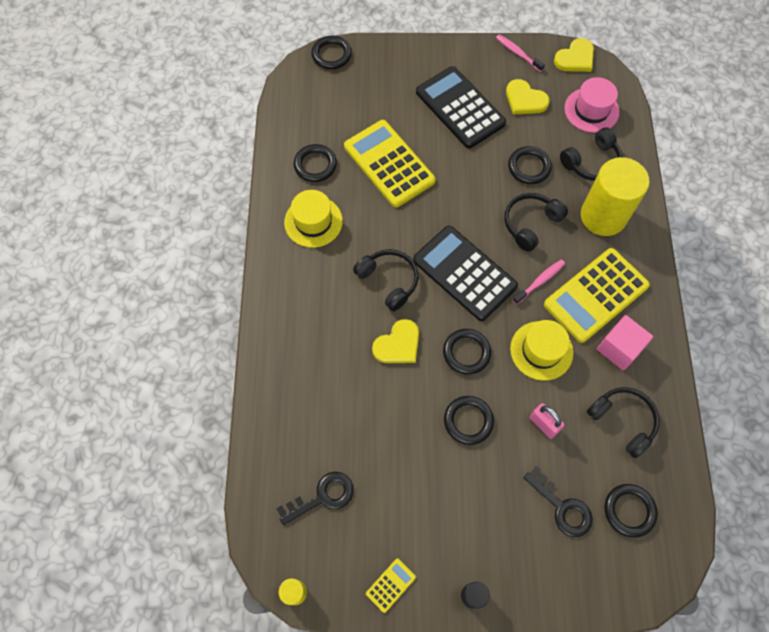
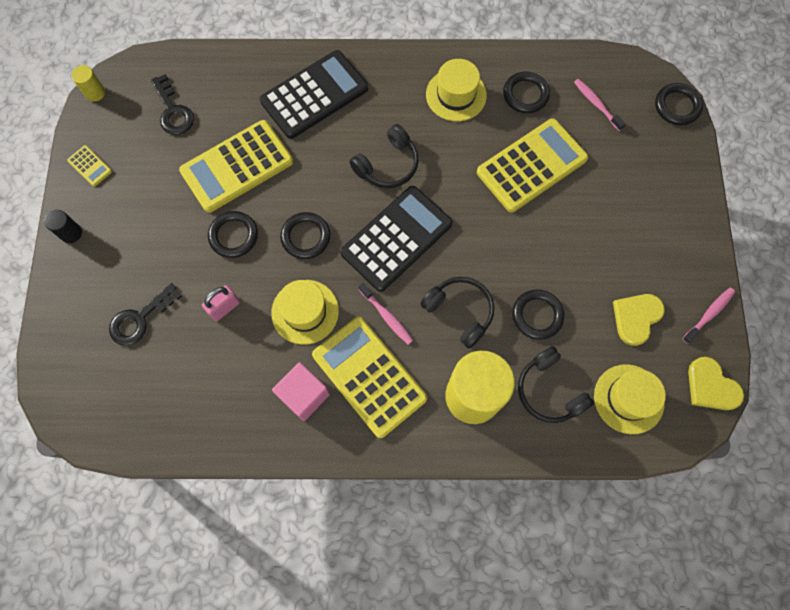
camera: 90 degrees right, 5 degrees up
(327, 112) = (596, 104): none -> pink toothbrush
(391, 422) = (237, 167): none -> yellow calculator
(398, 344) = (317, 173): yellow heart -> none
(460, 108) = (616, 242): black calculator -> black calculator (314, 95)
(591, 110) = (628, 399): pink hat -> yellow hat
(623, 421) = (221, 389): black headphones -> none
(629, 511) = (129, 384): black ring -> none

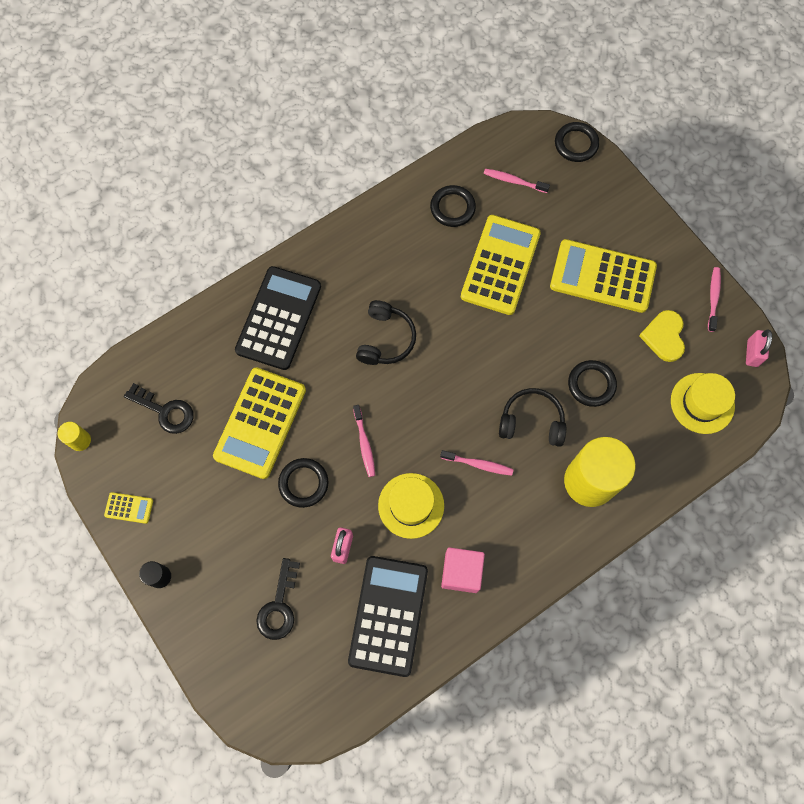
camera: 35 degrees left, 0 degrees up
(306, 237) = (364, 444): black ring -> pink toothbrush
(369, 376) = (500, 522): yellow calculator -> yellow calculator (602, 277)
(396, 238) = (438, 395): black calculator -> black calculator (388, 615)
(456, 95) = (397, 243): yellow hat -> none
(549, 390) = (642, 437): black headphones -> none
(711, 386) = (752, 353): yellow heart -> pink padlock

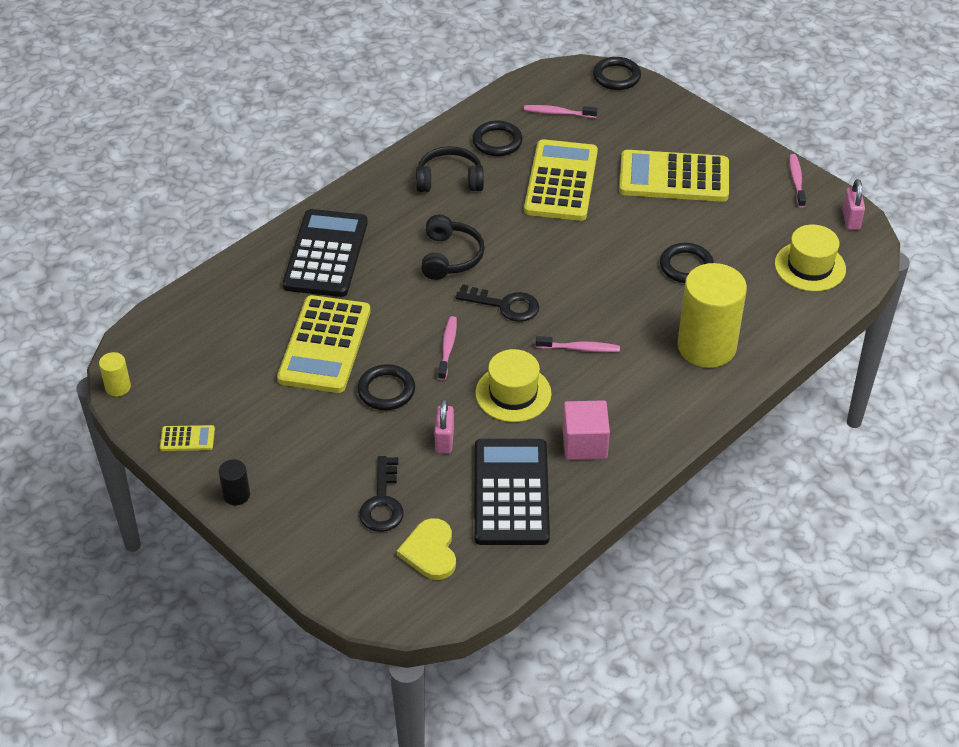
camera: 10 degrees left, 25 degrees down
(165, 411) = (212, 349): black key -> black key (504, 305)
(364, 444) = (447, 348): pink toothbrush -> pink toothbrush turned 150 degrees counterclockwise
(531, 422) = (629, 305): black headphones -> black headphones (449, 180)
(664, 336) = (753, 218): yellow heart -> yellow heart (430, 551)

